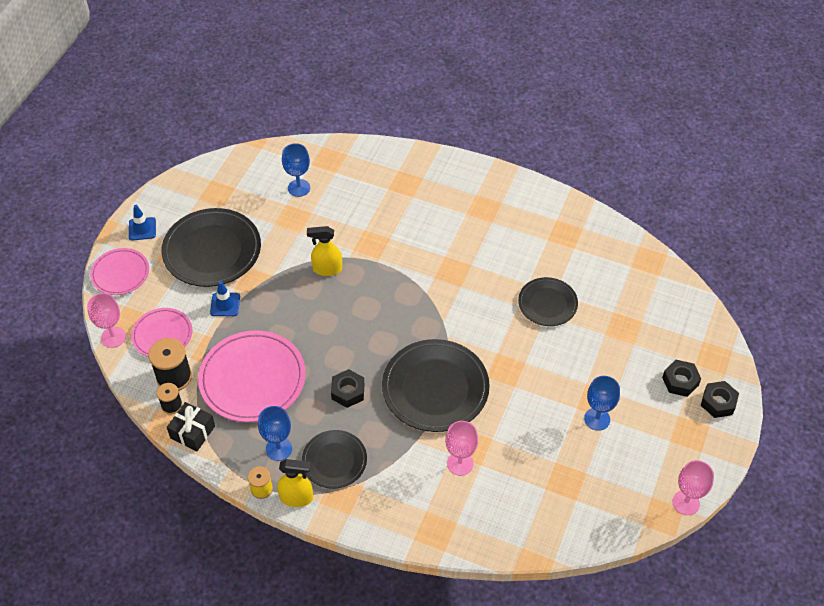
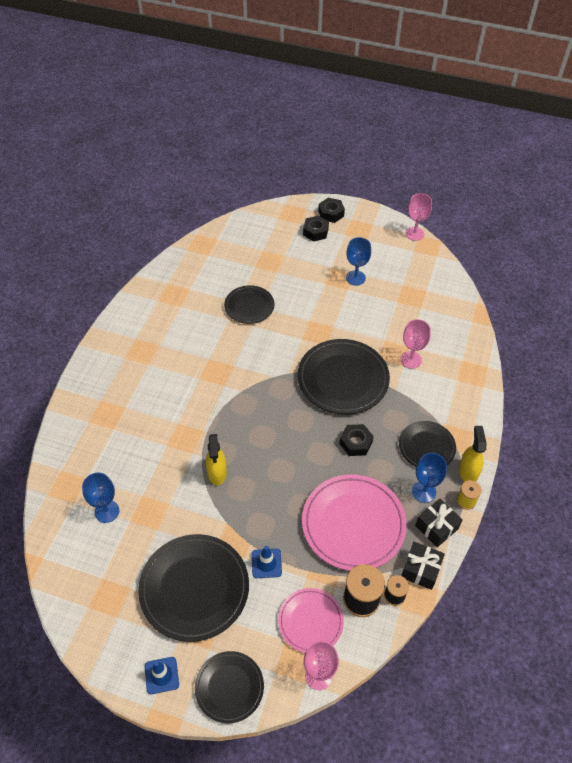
camera: 95 degrees left, 0 degrees up
(120, 273) = (229, 687): pink plate -> black plate
(236, 454) = (436, 527): none -> black gift

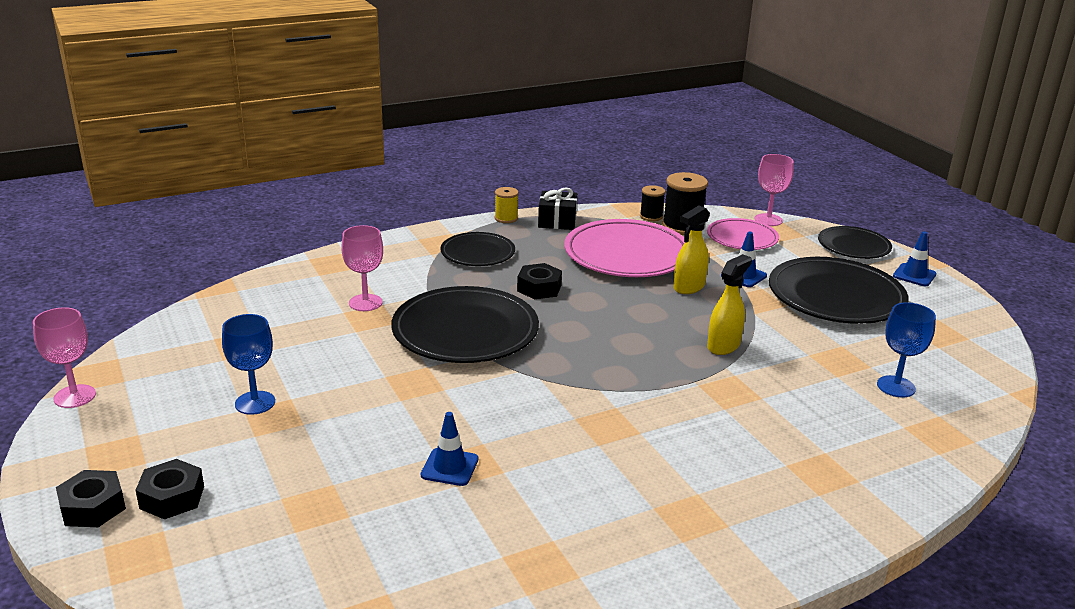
camera: 135 degrees left, 25 degrees down
(249, 306) = (449, 467): black plate -> blue traffic cone
(420, 569) = (608, 214): black gift -> none
(424, 492) = (532, 237): blue goblet -> none
(468, 472) = (472, 227): yellow spray bottle -> yellow spray bottle (688, 287)

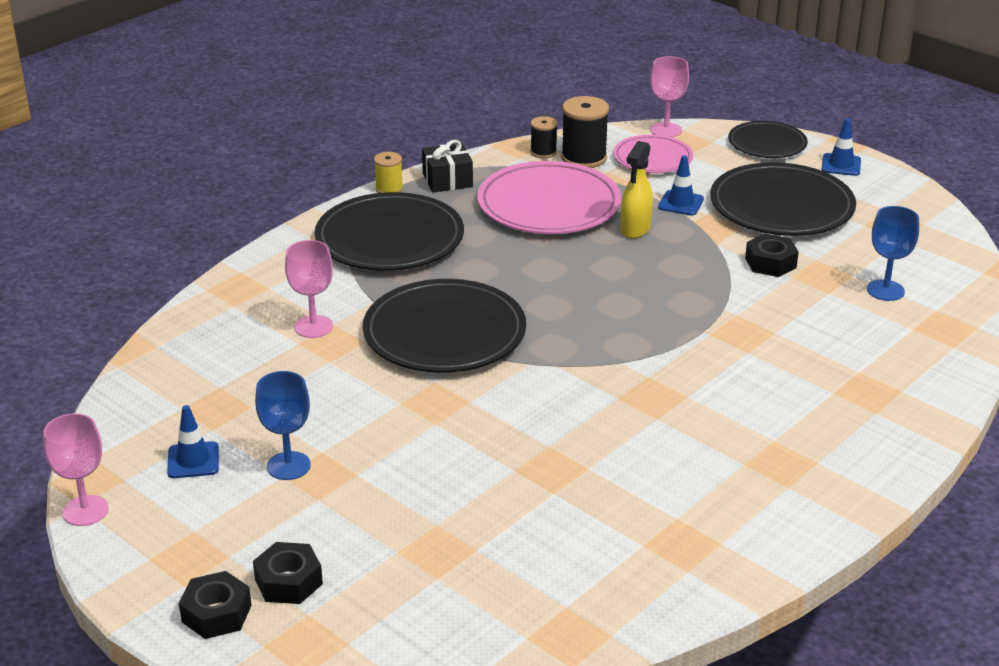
camera: 20 degrees left, 5 degrees up
(449, 467) = (535, 477): blue traffic cone -> blue traffic cone (193, 460)
(477, 253) = (390, 239): black plate -> black plate, size x1.71
(539, 288) = (485, 266): black nut -> black nut (770, 263)
(723, 346) = (708, 286): yellow spray bottle -> none

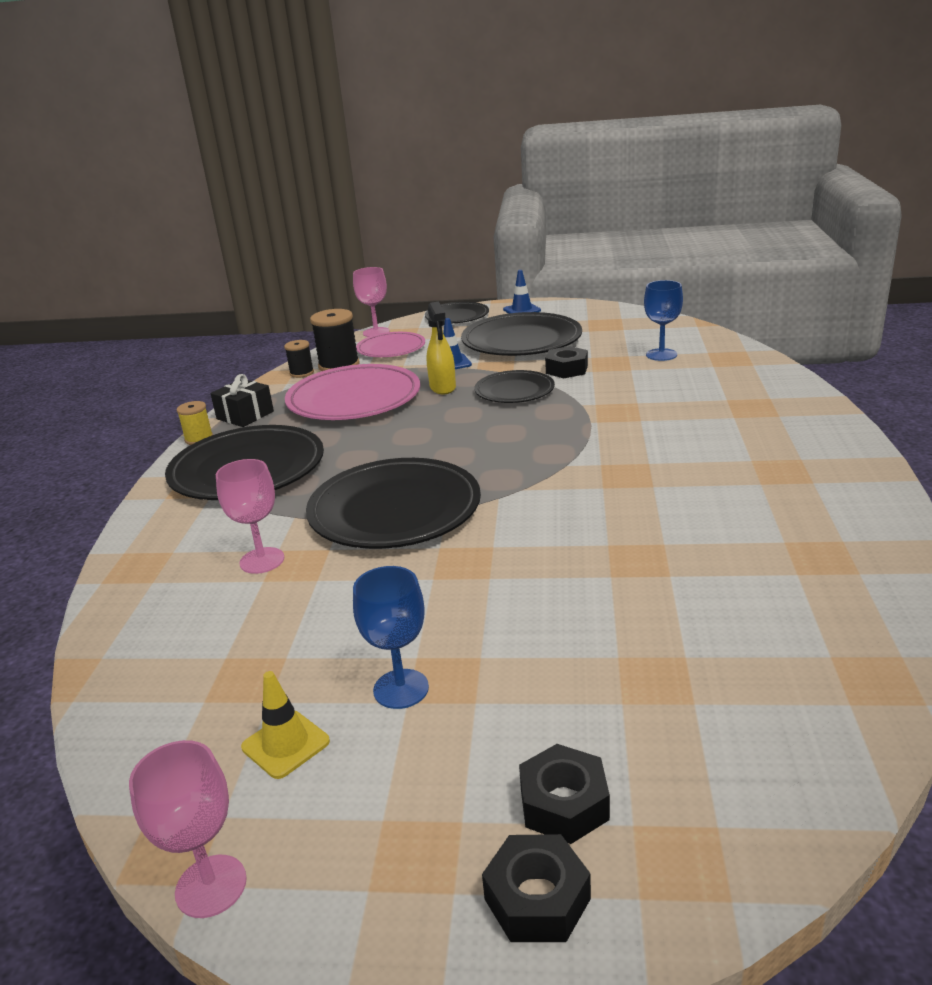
camera: 35 degrees left, 5 degrees down
(193, 460) = (285, 744): blue traffic cone -> yellow traffic cone
(689, 264) = (514, 391): none -> black plate

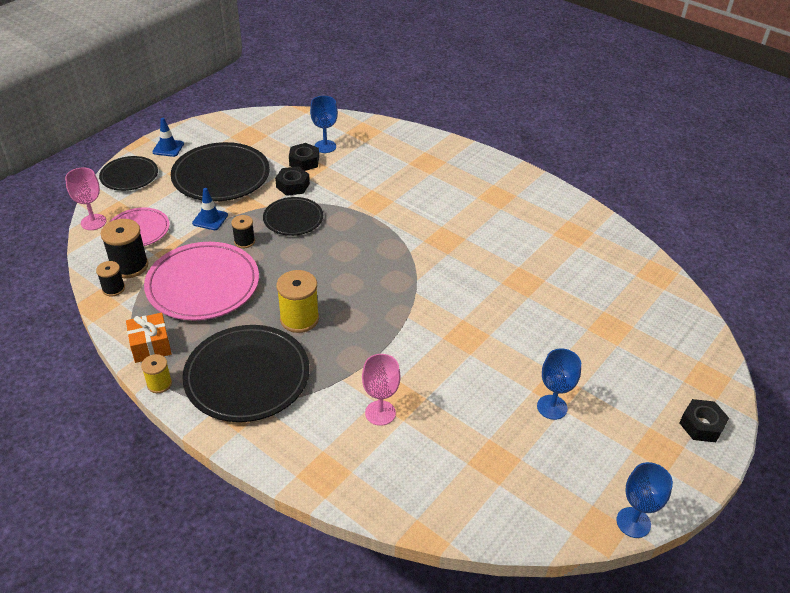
camera: 60 degrees left, 15 degrees up
(211, 886) = (633, 522): pink goblet -> blue goblet
(245, 415) = (151, 346): black gift -> orange gift
(285, 744) = (560, 464): yellow traffic cone -> none
(363, 457) = (299, 319): none -> yellow spool
(395, 510) = (383, 336): black plate -> none
(443, 388) = (244, 241): yellow spray bottle -> black spool
(564, 804) = (661, 393): black nut -> black nut (304, 161)

